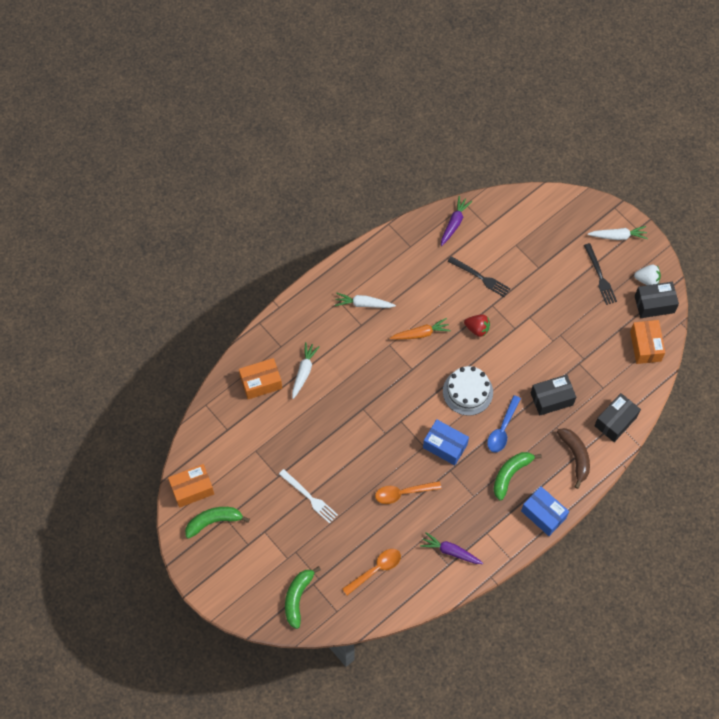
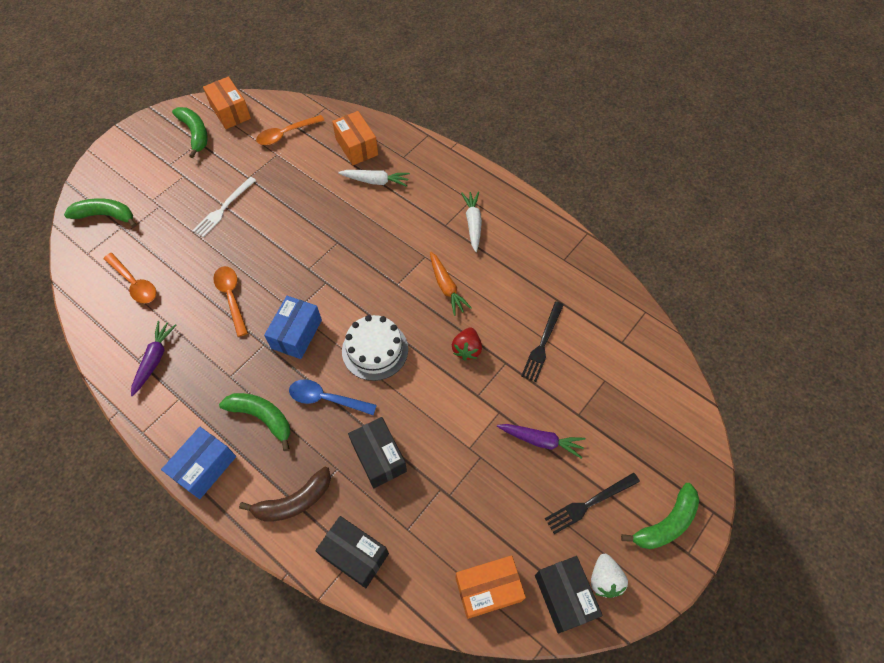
camera: 80 degrees right, 5 degrees down
(232, 441) = (286, 134): none -> orange spoon
(454, 223) = (612, 302): purple carrot -> purple carrot (541, 441)
(618, 236) = (666, 523): white carrot -> green banana

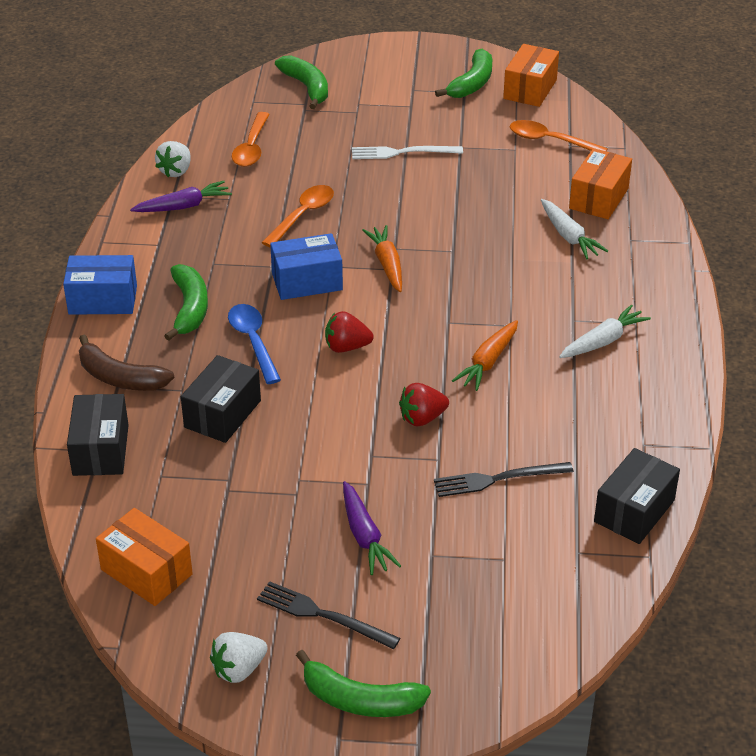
camera: 55 degrees right, 20 degrees down
(112, 342) = (176, 171): none -> white strawberry
(320, 282) = (387, 264): none -> orange carrot
(375, 350) = (346, 347): white cake -> red strawberry
(564, 596) = (189, 641): black box -> black box (634, 511)

